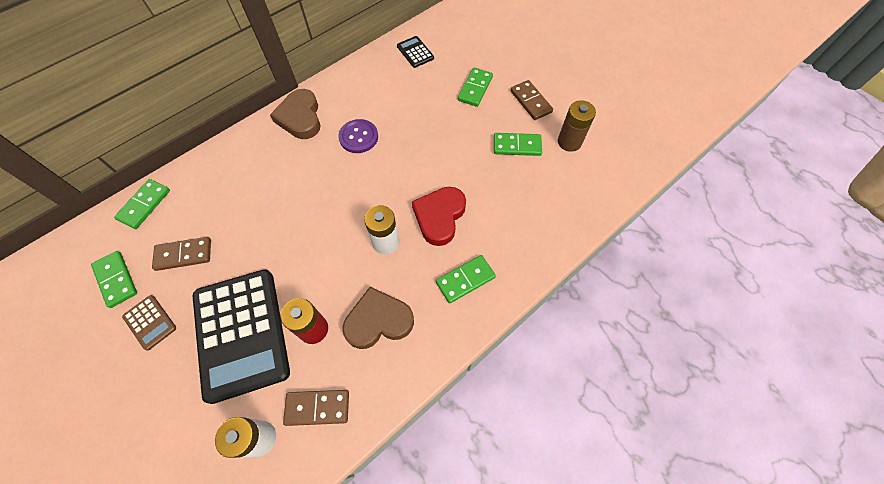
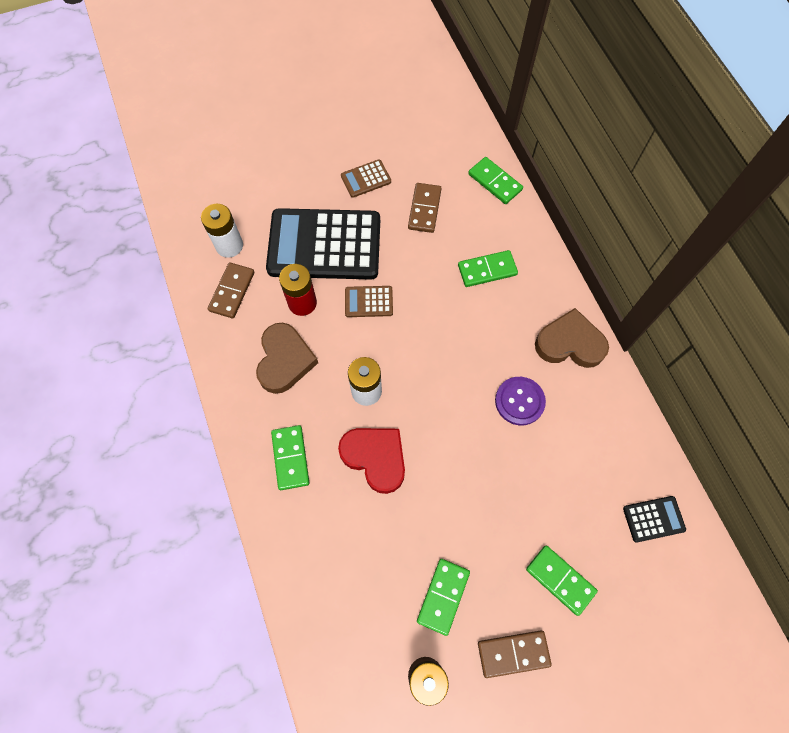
camera: 110 degrees right, 5 degrees up
(116, 280) = (419, 157): green domino -> green domino (487, 270)
(298, 270) = (368, 302): none -> brown calculator

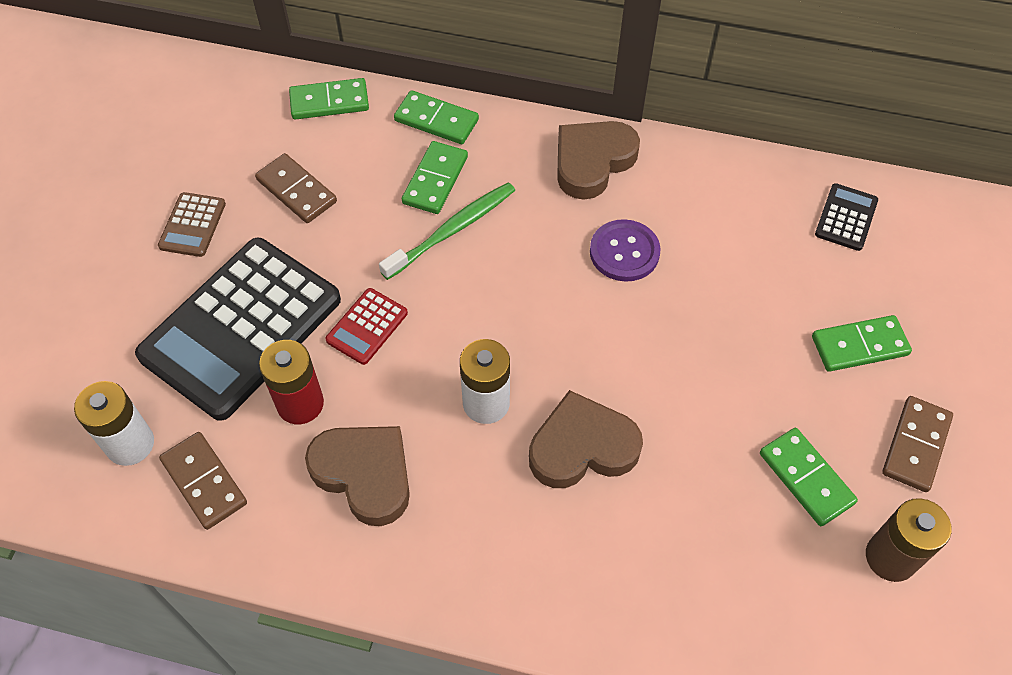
camera: 55 degrees left, 10 degrees down
(290, 458) = (508, 549): green domino -> green domino (436, 120)
(368, 302) = (367, 327): brown calculator -> red calculator
(375, 458) = (582, 447): red heart -> brown heart
(461, 301) = (453, 230): none -> green toothbrush

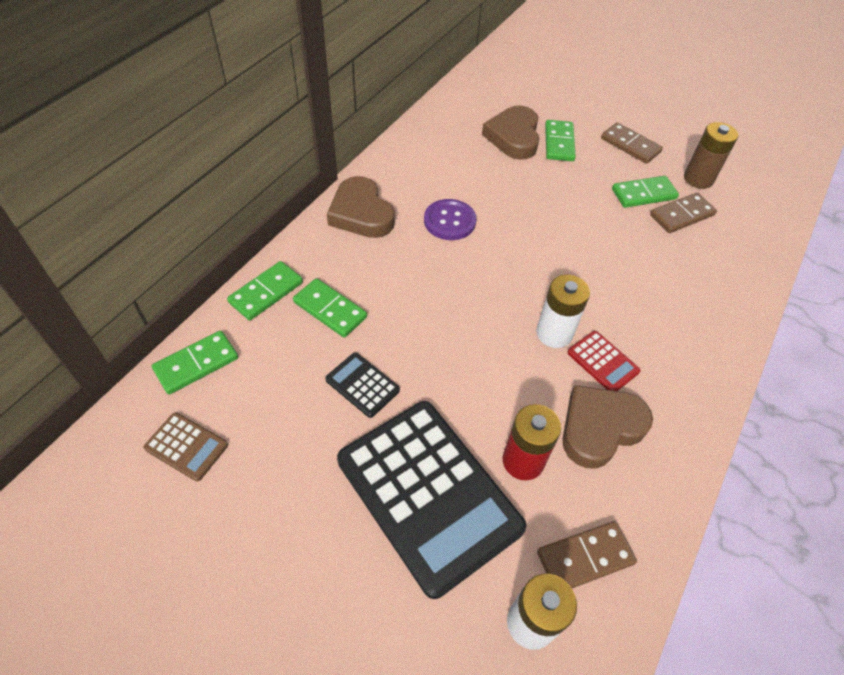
camera: 75 degrees left, 5 degrees down
(192, 225) = (287, 516): brown calculator -> brown calculator (186, 446)
(296, 191) = (290, 414): brown domino -> brown domino (682, 215)
(329, 102) = (196, 364): green domino -> green domino turned 45 degrees clockwise
(367, 327) = (460, 393): red calculator -> red calculator (603, 362)
(453, 230) = (386, 311): green toothbrush -> none
(582, 447) = (602, 289): brown heart -> brown heart (513, 137)
(846, 217) = (465, 116): black calculator -> black calculator (362, 385)

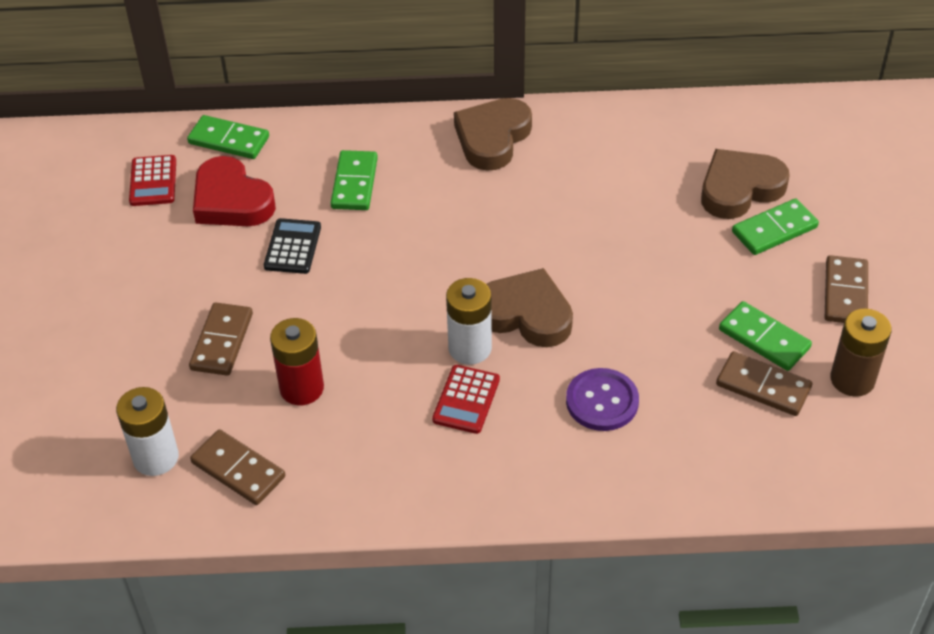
camera: 60 degrees right, 5 degrees down
(186, 446) = (153, 181): brown calculator -> red calculator
(266, 292) = (336, 134): green domino -> none
(269, 399) = (231, 200): none -> red heart
(428, 493) = (221, 341): black calculator -> brown domino
(449, 221) = (547, 203): purple button -> purple button (602, 401)
(600, 428) = (383, 428): brown heart -> brown heart (525, 314)

